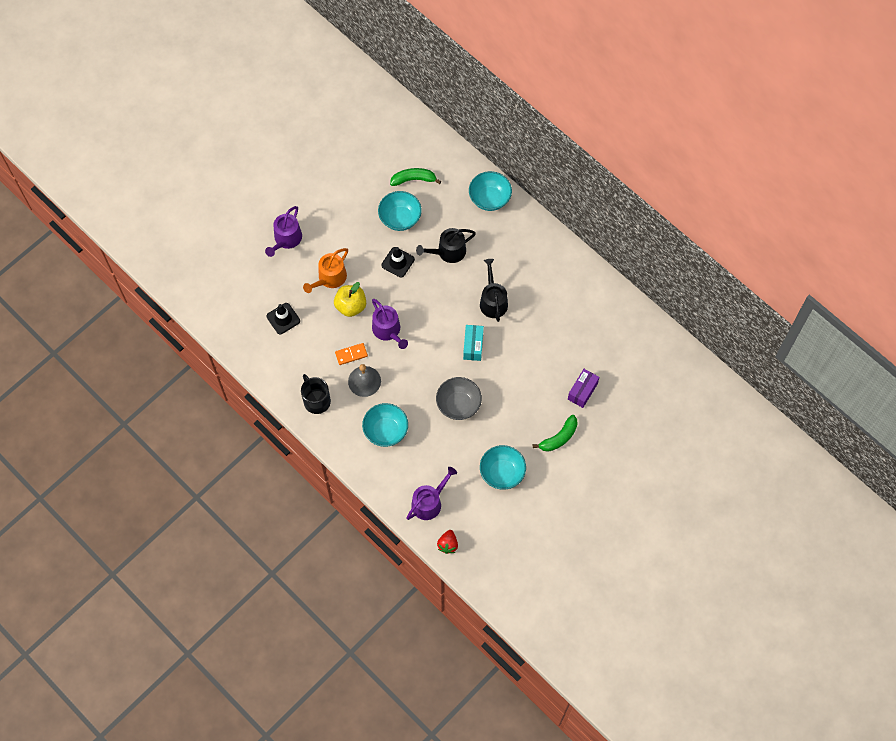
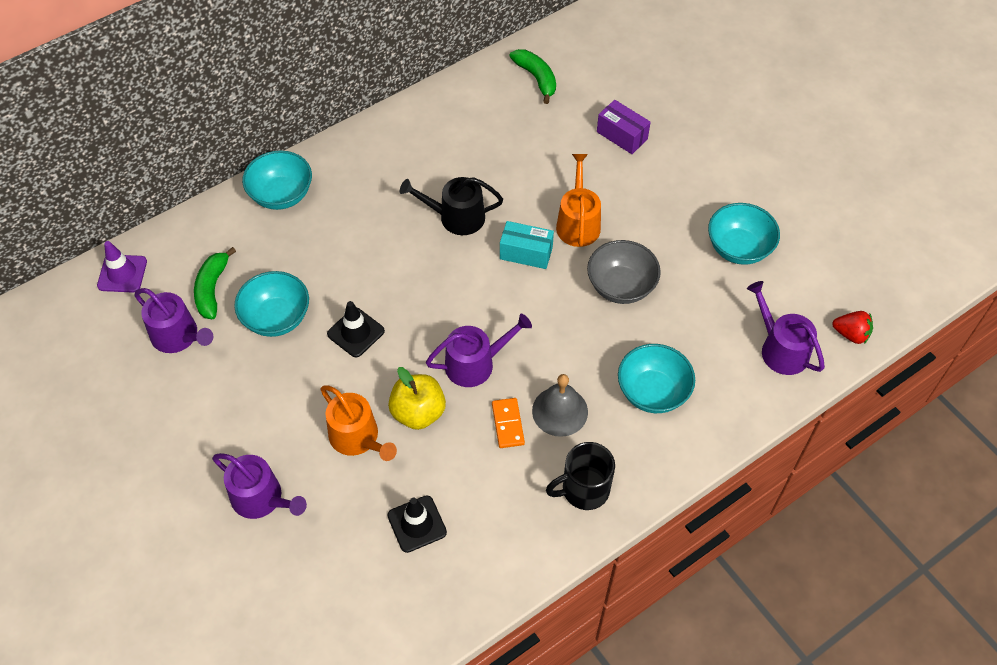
camera: 80 degrees left, 10 degrees down
(378, 171) = (178, 336): none -> purple watering can
(415, 130) = (122, 274): none -> purple traffic cone
(448, 252) = (357, 261): black watering can -> none
(503, 373) = (578, 223): none -> orange watering can
(559, 438) = (690, 173): green banana -> green banana (536, 78)

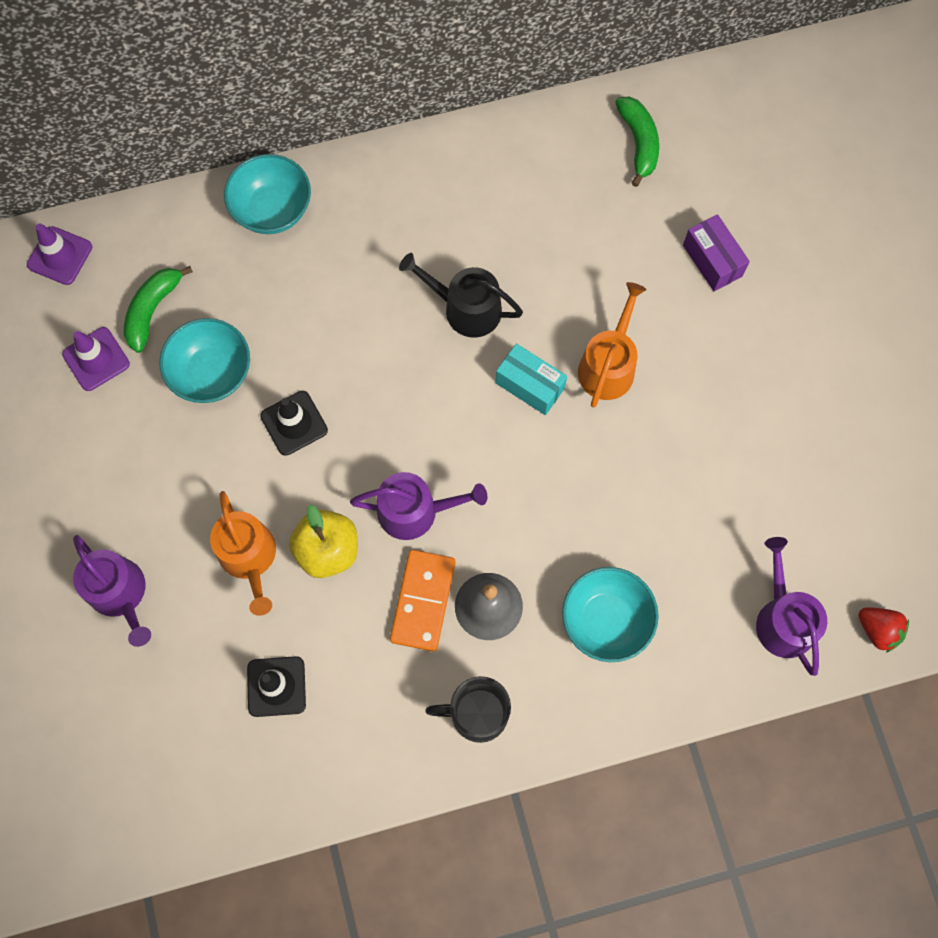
camera: 20 degrees right, 15 degrees up
(178, 336) = (96, 359): purple watering can -> purple traffic cone
(507, 424) = (422, 601): orange domino -> orange domino, size x1.53
(621, 286) = (625, 469): grey bowl -> none
(738, 248) = (791, 467): turquoise bowl -> none

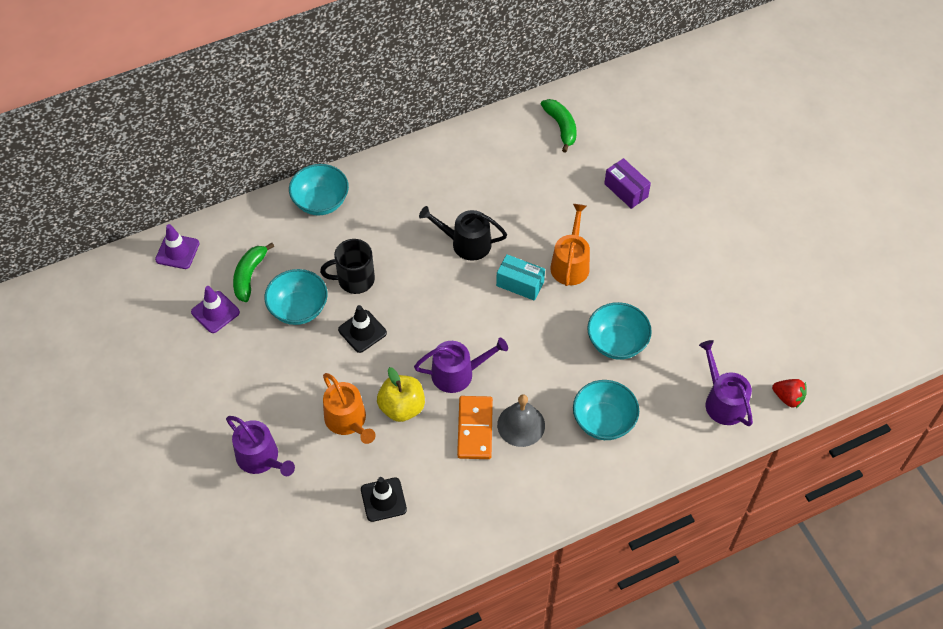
camera: 10 degrees left, 15 degrees down
(477, 713) = (527, 494): black mug -> black mug (354, 280)
(649, 501) = (616, 342): none -> turquoise bowl

